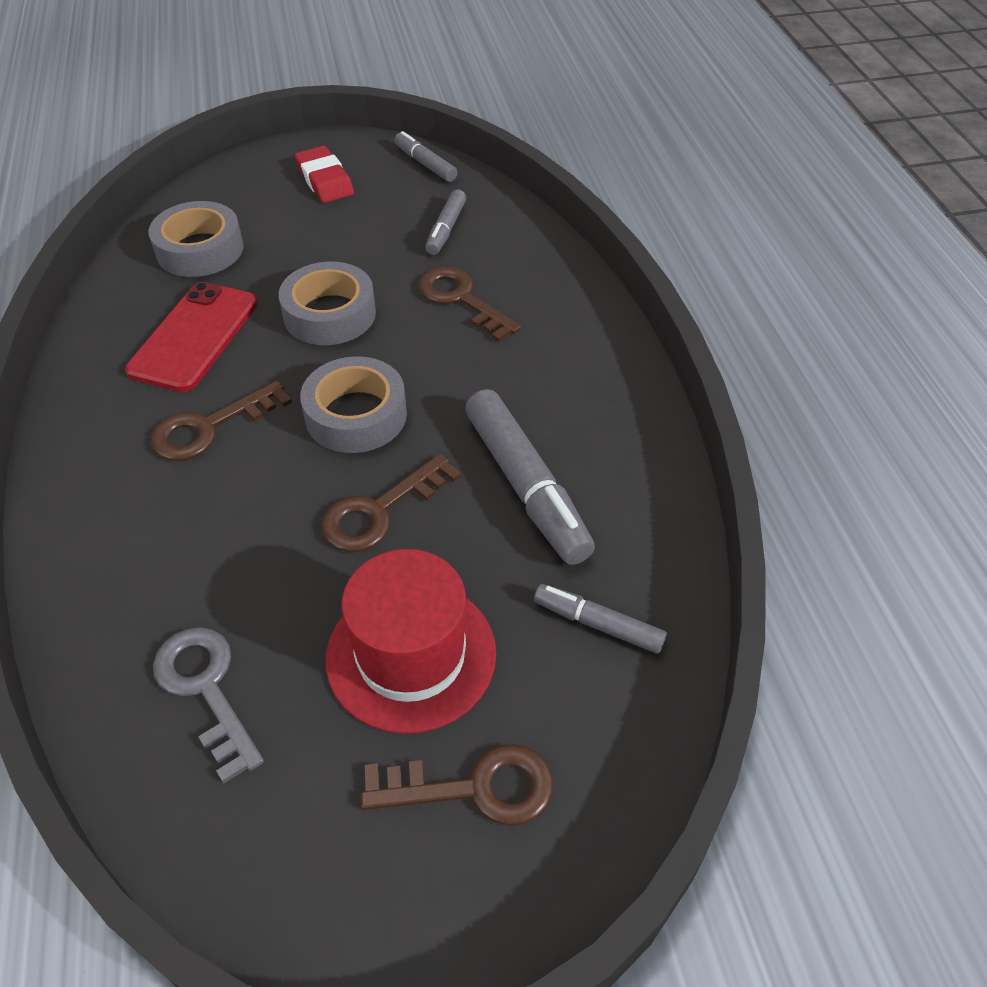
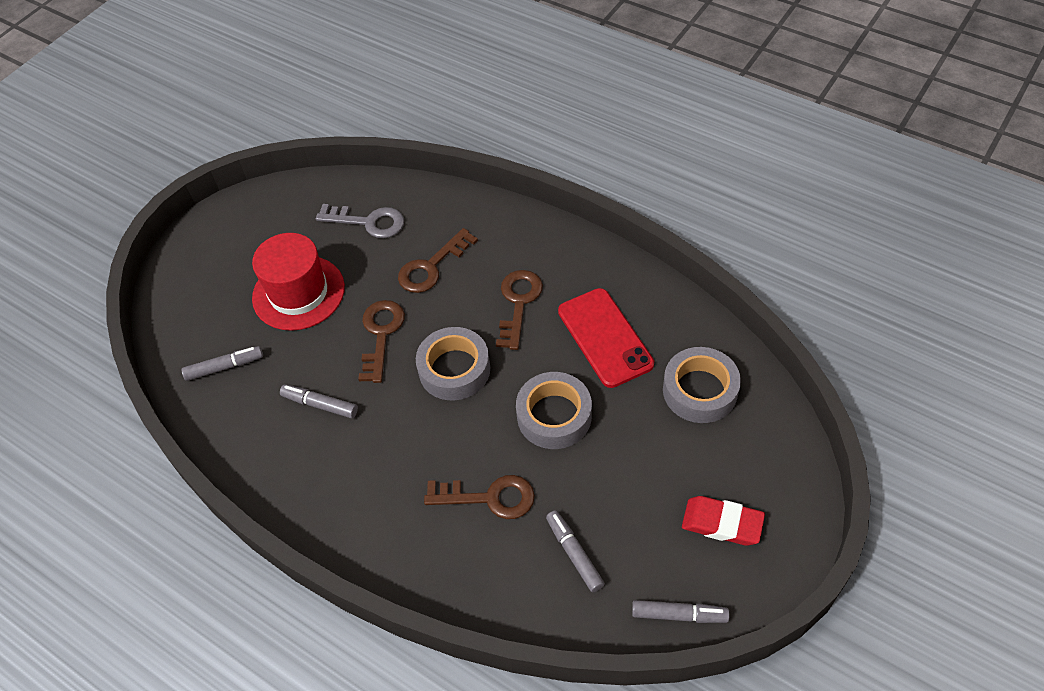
camera: 140 degrees right, 5 degrees up
(475, 787) = (227, 273): brown key -> brown key (431, 267)
(526, 486) = (320, 405): grey marker -> grey marker, size x0.55

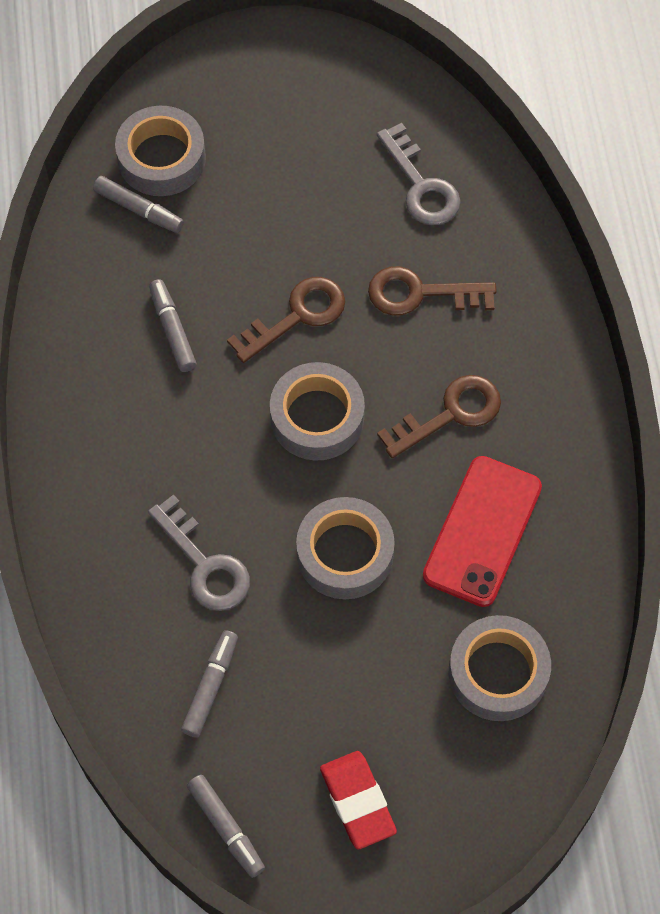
camera: 45 degrees right, 10 degrees up
(207, 332) = (161, 158): none -> grey tape
(298, 293) = (277, 198): red hat -> none
(489, 497) = (205, 564): brown key -> grey key

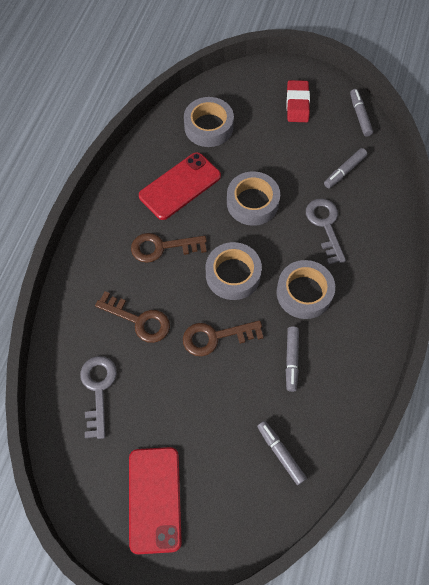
camera: 155 degrees left, 0 degrees up
(161, 158) = (250, 487): grey tape -> grey tape (304, 293)
(275, 99) = (154, 499): none -> red phone

